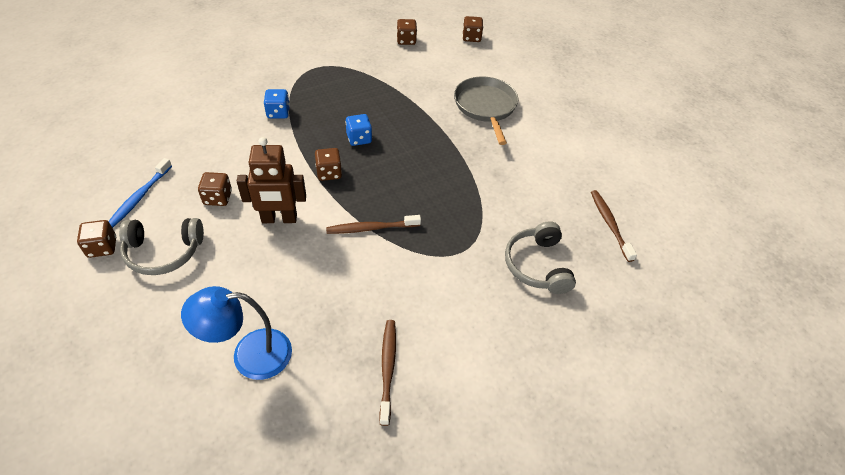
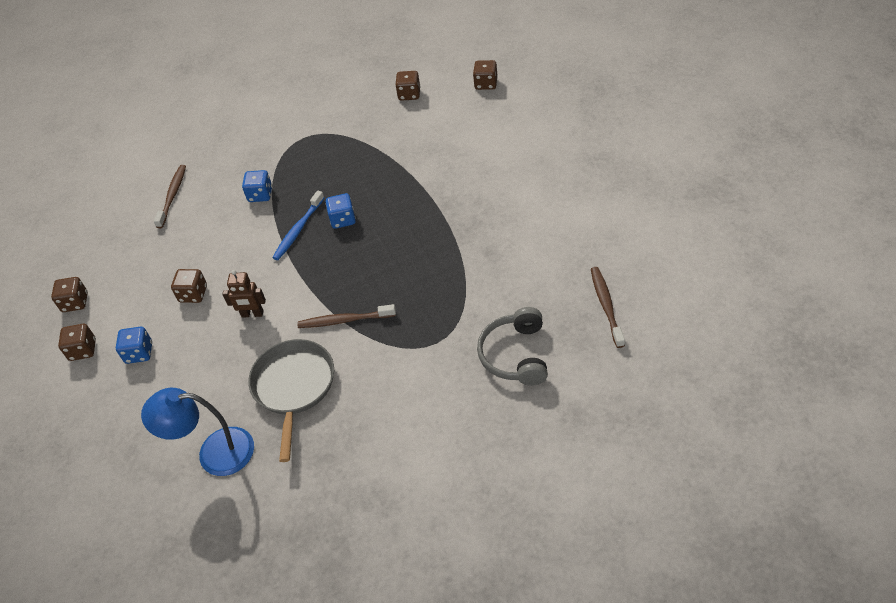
camera: 15 degrees right, 0 degrees up
(140, 197) = (119, 296): blue toothbrush -> blue toothbrush (298, 230)
(163, 252) = (139, 353): grey headphones -> blue dice
(279, 219) = (252, 314): brown robot -> brown robot, size x0.61
(329, 173) = (307, 261): brown dice -> brown dice (75, 302)
(387, 369) = (344, 465): brown toothbrush -> brown toothbrush (172, 196)
(485, 107) = (489, 172): grey pan -> grey pan (294, 386)

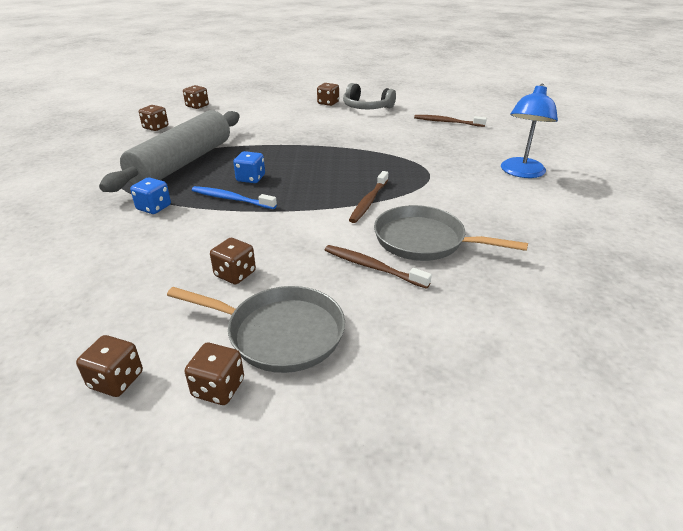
camera: 70 degrees left, 15 degrees down
(139, 353) = (280, 333): blue dice -> grey pan
(172, 196) = (58, 258): brown toothbrush -> brown toothbrush (373, 267)
(214, 453) = (477, 304): blue lamp -> blue lamp (521, 173)
(252, 314) = (309, 244): brown robot -> none
(298, 230) = (231, 199): blue toothbrush -> blue toothbrush turned 150 degrees clockwise
(346, 160) = (183, 163): none -> grey rolling pin
(515, 355) = (465, 152): grey headphones -> grey headphones (366, 107)
(582, 173) = (328, 103): none -> brown dice

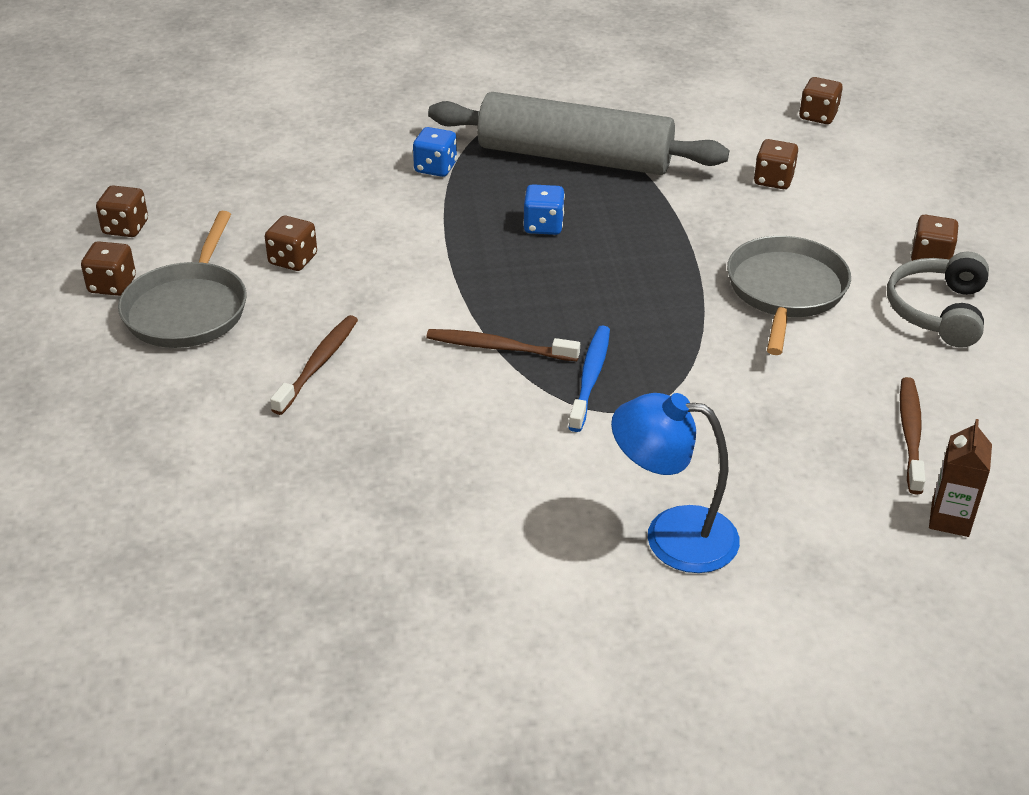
camera: 80 degrees right, 5 degrees up
(155, 127) = (698, 102): brown dice -> brown dice (773, 180)
(231, 199) = (474, 222): blue toothbrush -> blue toothbrush (590, 378)
(424, 240) = (392, 408): grey pan -> grey pan (785, 291)
(498, 123) = (950, 519): none -> brown carton

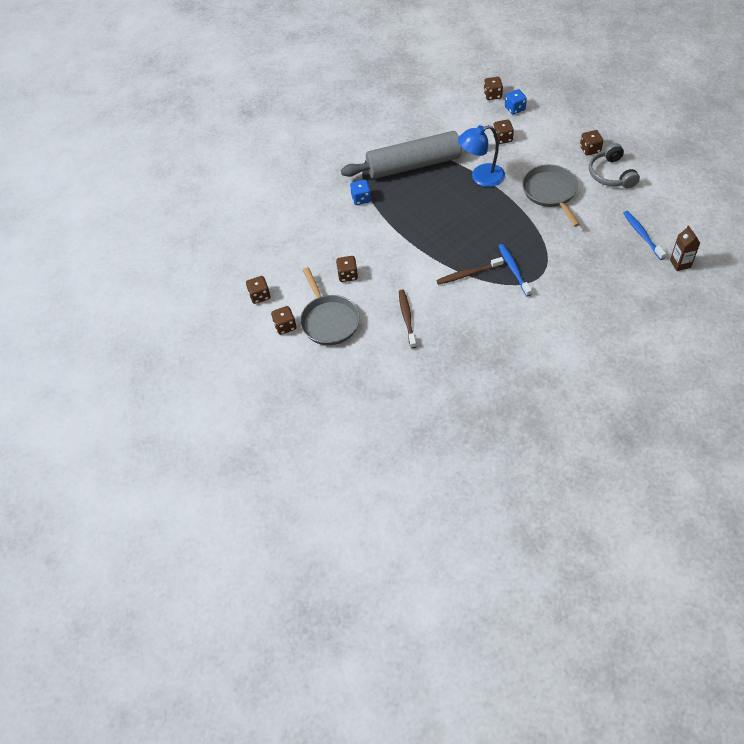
camera: 25 degrees left, 15 degrees up
(543, 226) = (433, 207): blue dice -> blue dice (514, 108)
(672, 536) = (597, 320): blue lamp -> blue lamp (481, 177)
(910, 434) = (642, 235): brown toothbrush -> blue toothbrush

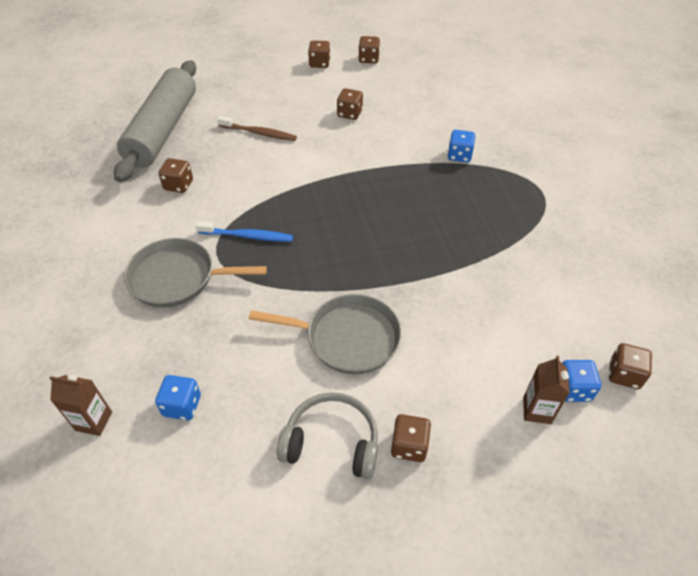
camera: 110 degrees right, 5 degrees down
(329, 321) = (302, 87): grey pan -> grey pan (177, 278)
(414, 165) = (495, 218): grey rolling pin -> grey rolling pin (162, 130)
(468, 274) = (275, 196): brown toothbrush -> none
(481, 177) = (429, 274): blue lamp -> none
(502, 138) = (501, 336): brown dice -> brown dice (178, 185)
(536, 116) = (537, 410): none -> brown carton
(642, 235) = (182, 406): blue toothbrush -> blue dice

